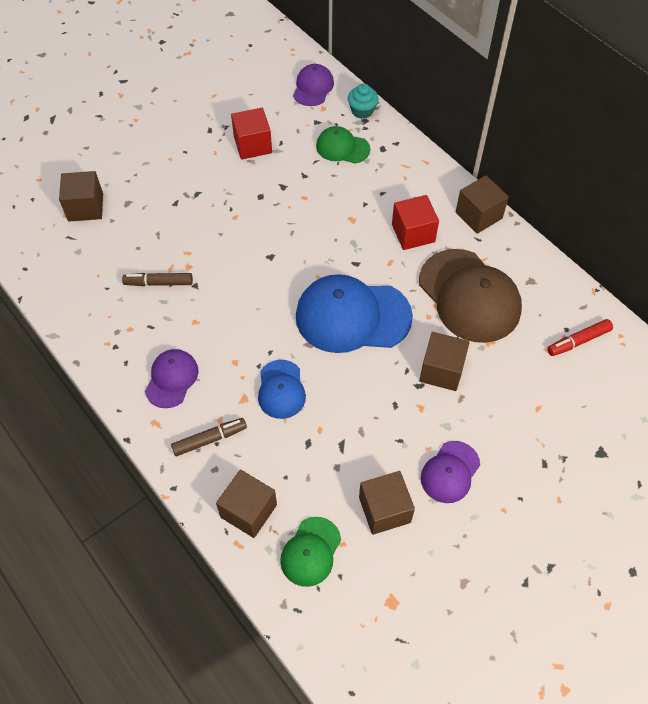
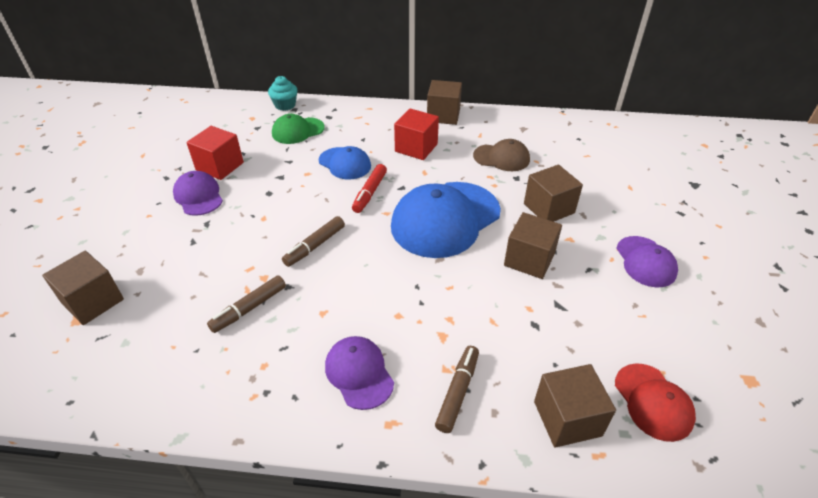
camera: 45 degrees left, 15 degrees down
(242, 267) = (315, 246): none -> brown marker
(281, 389) = (462, 305): blue cap -> blue cap (345, 163)
(310, 551) = (653, 402): green cap -> red cap
(313, 87) = (228, 111): purple cap -> purple cap (198, 196)
(384, 510) = (649, 322): brown cube -> brown cube (529, 259)
(469, 296) = (501, 158): brown cap -> brown cap, size x0.53
(578, 341) = (594, 140): red marker -> red marker (370, 193)

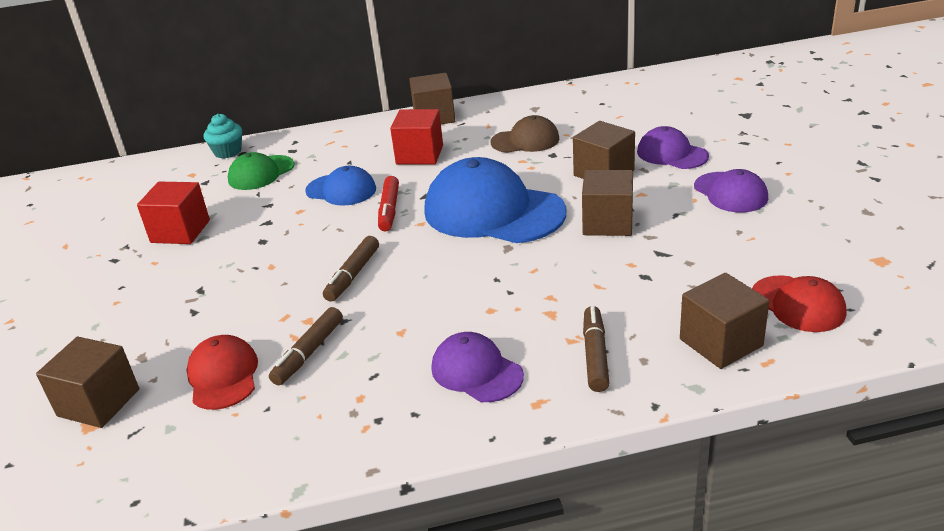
camera: 15 degrees left, 10 degrees down
(182, 308) = (223, 376): none -> red cap
(198, 196) = (171, 267): purple cap -> purple cap (672, 154)
(445, 219) = (493, 211): blue cap -> blue cap turned 90 degrees clockwise

